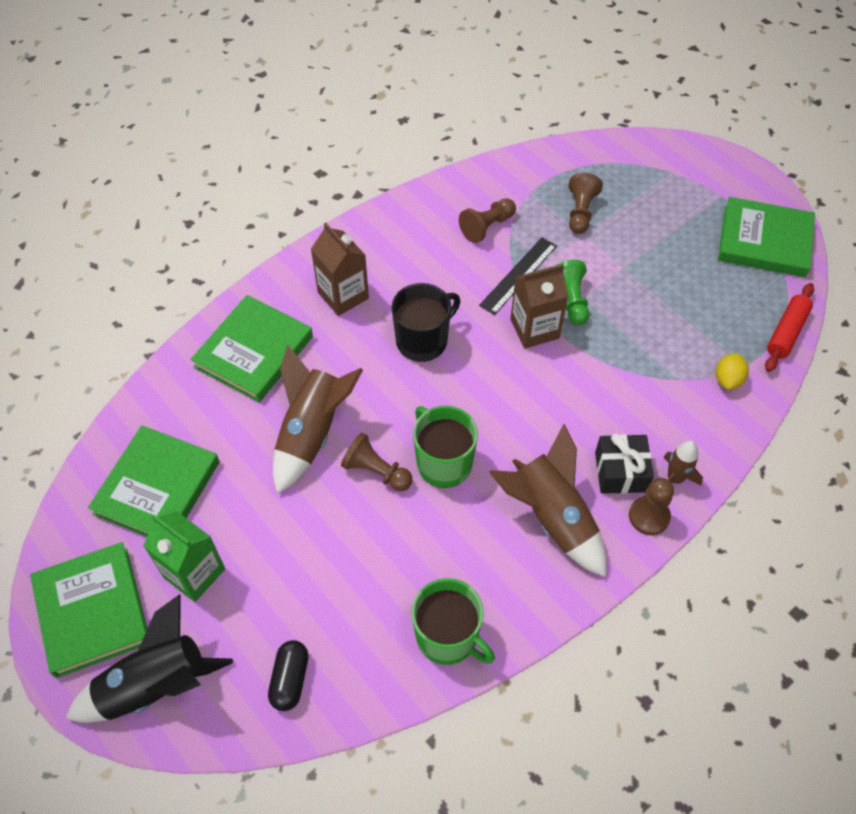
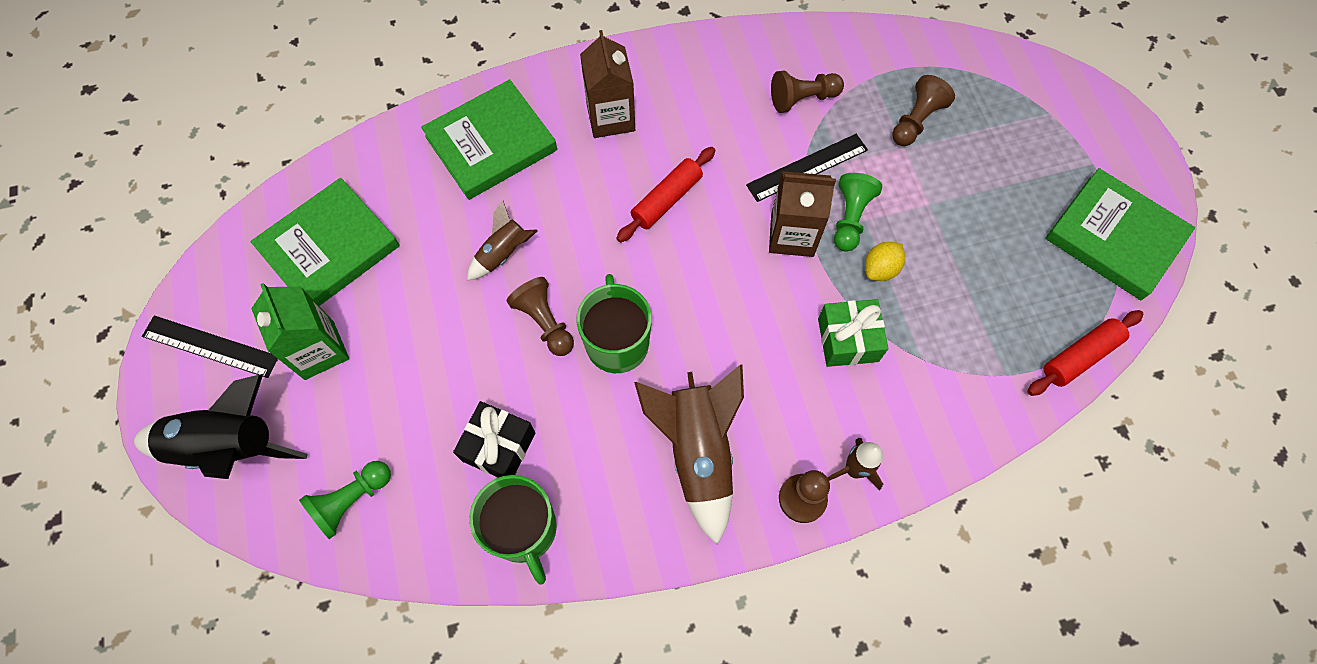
camera: 25 degrees right, 10 degrees up
(92, 611) = (210, 346): green book -> black ruler
(290, 679) = (351, 500): black capsule -> green pawn
(312, 432) = (503, 253): brown rocket -> brown rocket, size x0.54
(423, 340) = (667, 200): black mug -> red rolling pin
(618, 388) = (848, 340): none -> green gift
(620, 472) = (798, 435): black gift -> black gift (499, 447)
(728, 379) = (978, 383): yellow lemon -> yellow lemon (880, 269)

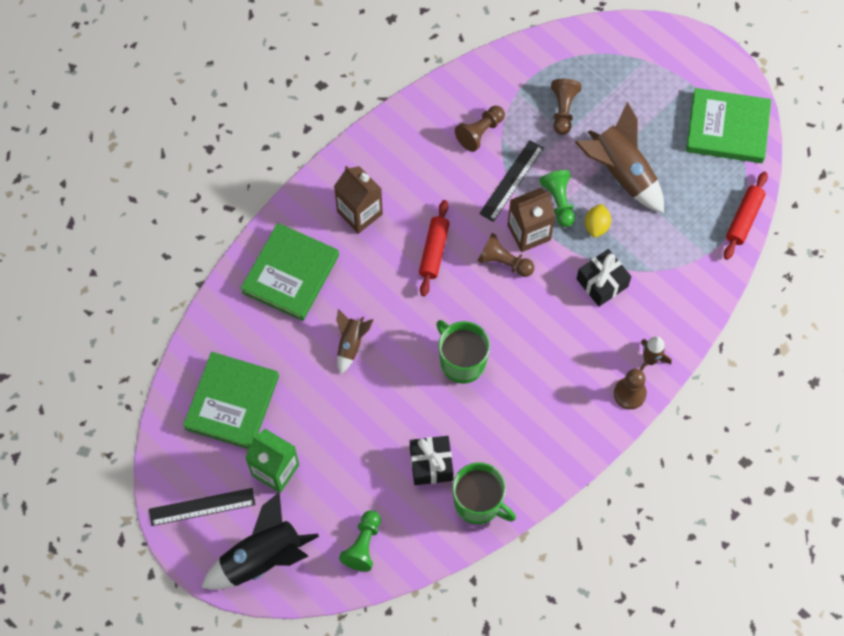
camera: 30 degrees left, 0 degrees up
(545, 322) = (408, 373): brown pawn -> brown pawn (503, 262)
(697, 452) = (552, 401): brown rocket -> brown rocket (621, 172)
(848, 340) = (602, 283): green gift -> black gift

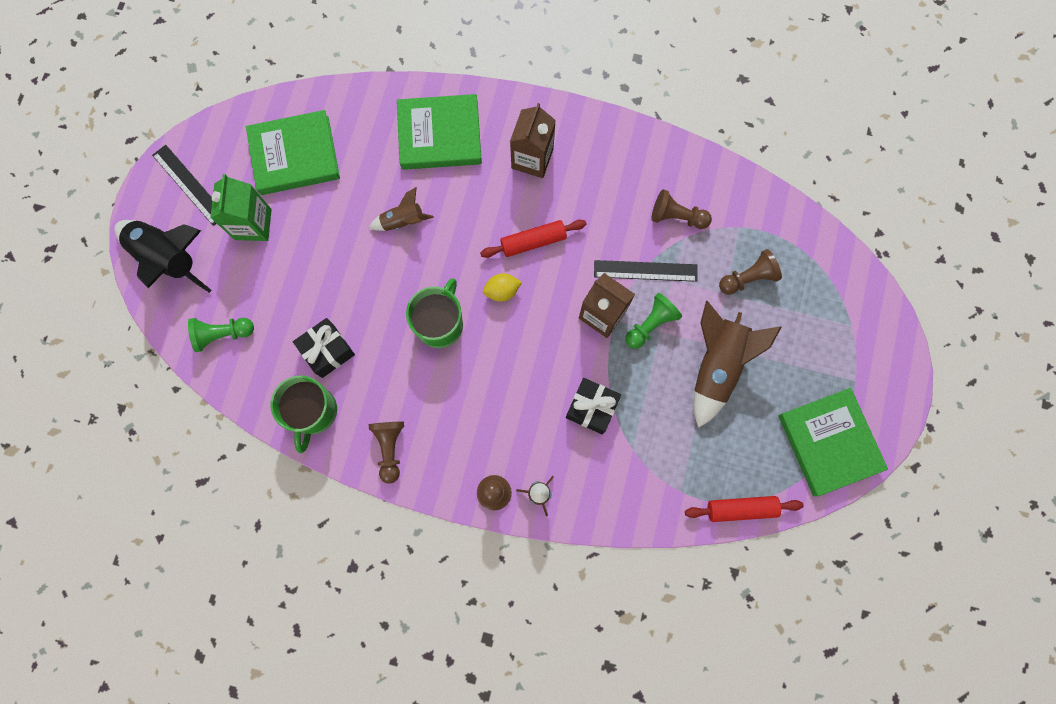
camera: 60 degrees right, 10 degrees up
(503, 262) = (559, 308): brown pawn -> brown pawn (390, 448)
(596, 226) = (647, 372): yellow lemon -> yellow lemon (502, 291)

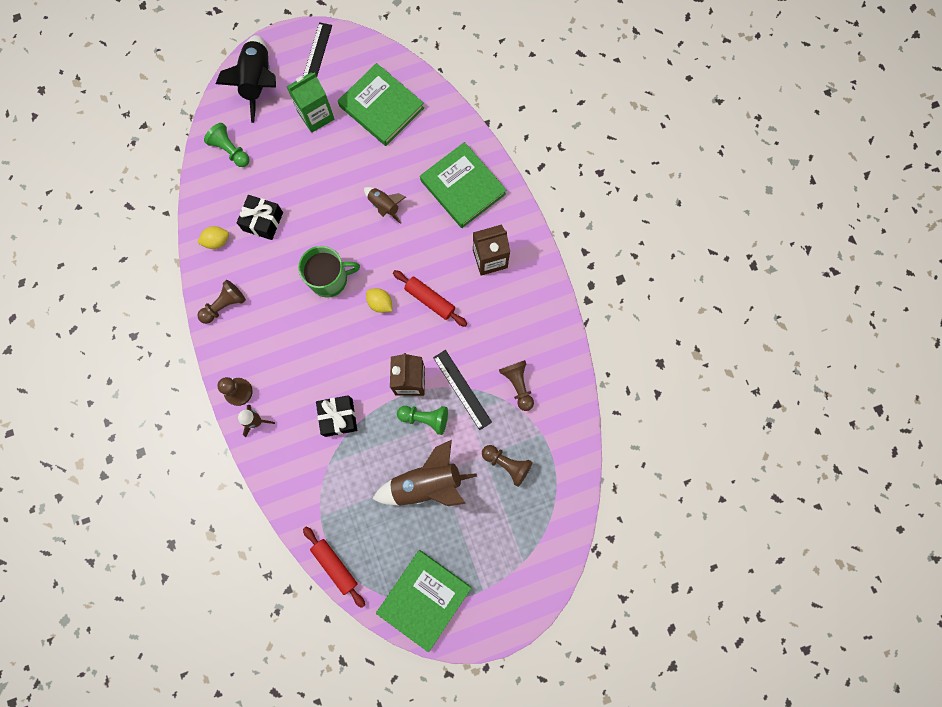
camera: 55 degrees right, 0 degrees up
(313, 412) = (217, 241): green mug -> yellow lemon

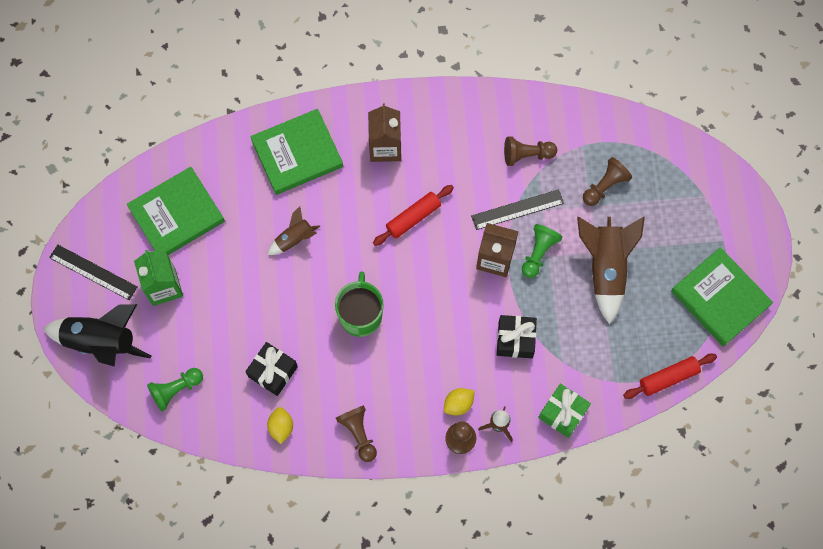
camera: 75 degrees left, 5 degrees down
(280, 476) = (563, 413): none -> green gift
(380, 303) = (402, 269): yellow lemon -> yellow lemon (458, 404)

